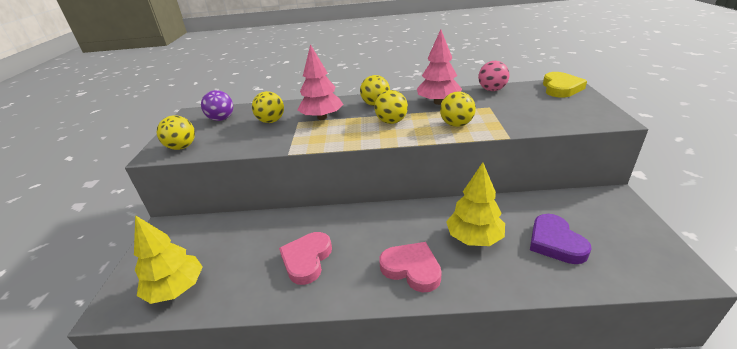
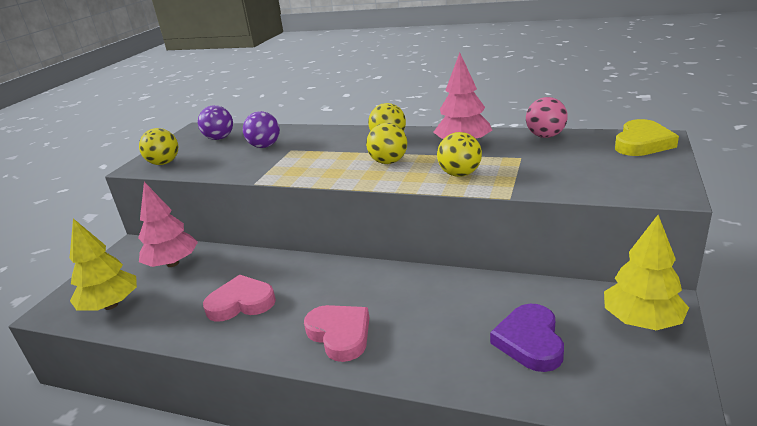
camera: 20 degrees right, 5 degrees down
(271, 121) = (265, 146): yellow ball -> purple ball
(307, 259) = (241, 303): pink heart -> pink heart turned 45 degrees clockwise
(322, 118) = (318, 148): pink tree -> pink tree (173, 263)
(474, 238) = (434, 316): yellow tree -> yellow tree (641, 321)

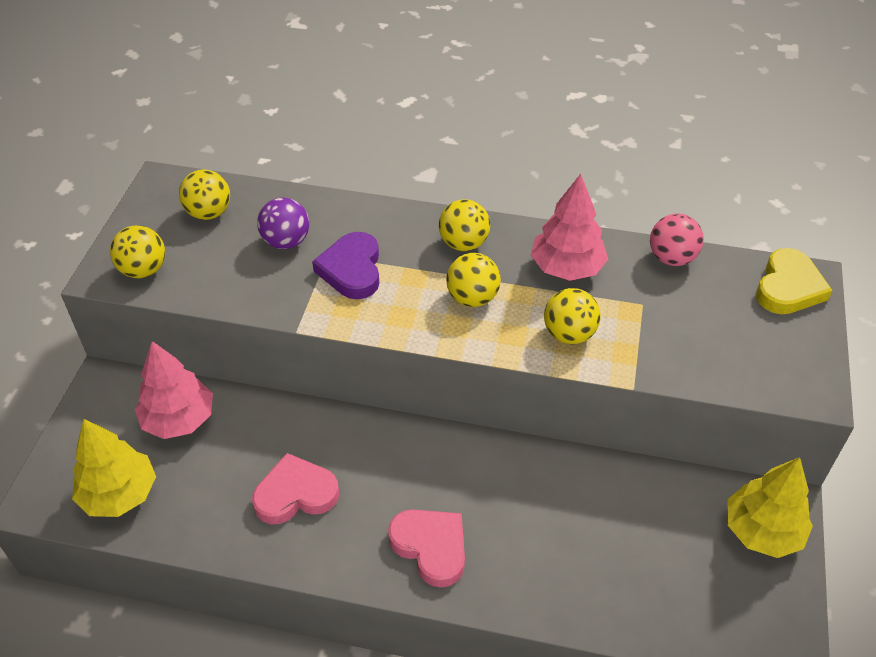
camera: 10 degrees left, 20 degrees up
(219, 138) = (209, 213): purple ball -> yellow ball
(530, 341) = (645, 559): purple heart -> purple heart (352, 270)

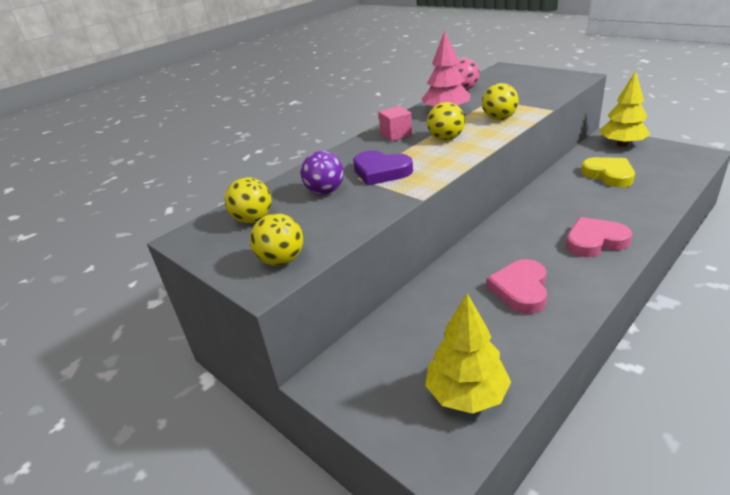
camera: 55 degrees left, 15 degrees down
(179, 419) = (404, 338): pink tree -> none
(463, 243) = (396, 135): yellow ball -> pink cube
(788, 287) = (507, 71): yellow heart -> yellow heart (609, 175)

